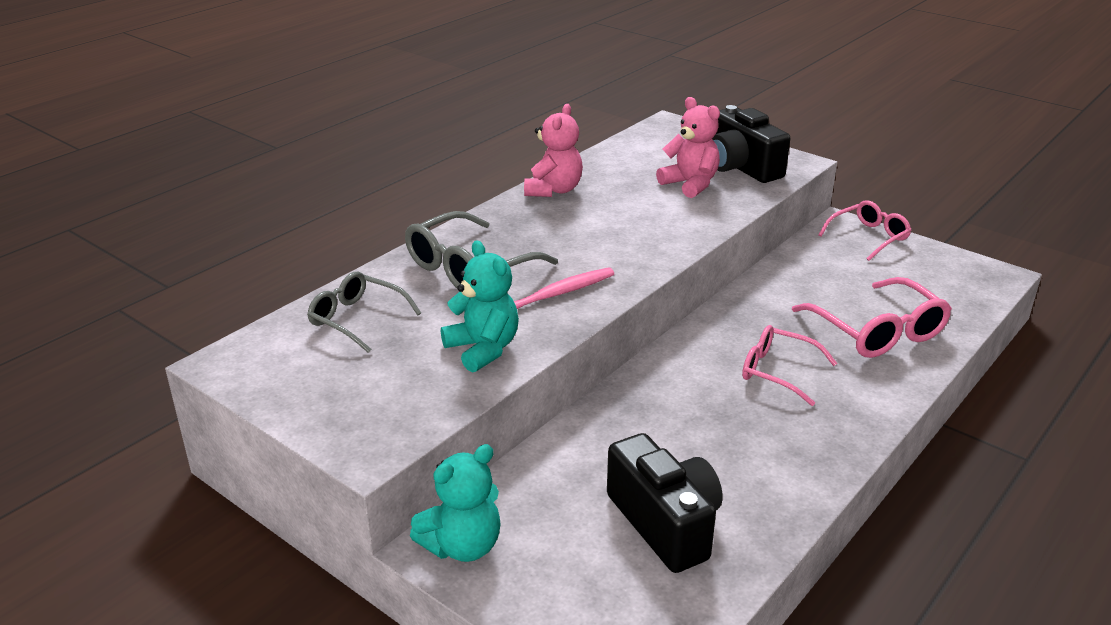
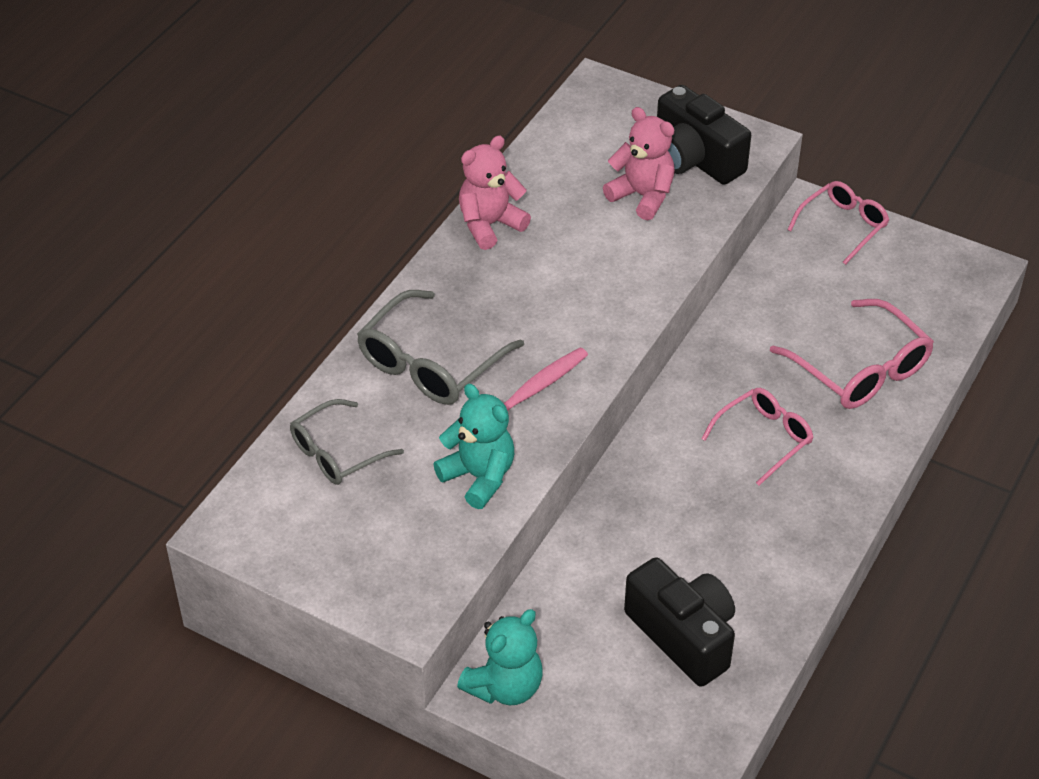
camera: 10 degrees left, 15 degrees up
(356, 319) = (336, 453): grey glasses -> grey glasses turned 60 degrees counterclockwise
(553, 190) = (490, 225): pink teddy bear -> pink teddy bear turned 135 degrees counterclockwise
(777, 371) = (764, 438): pink glasses -> pink glasses turned 120 degrees clockwise

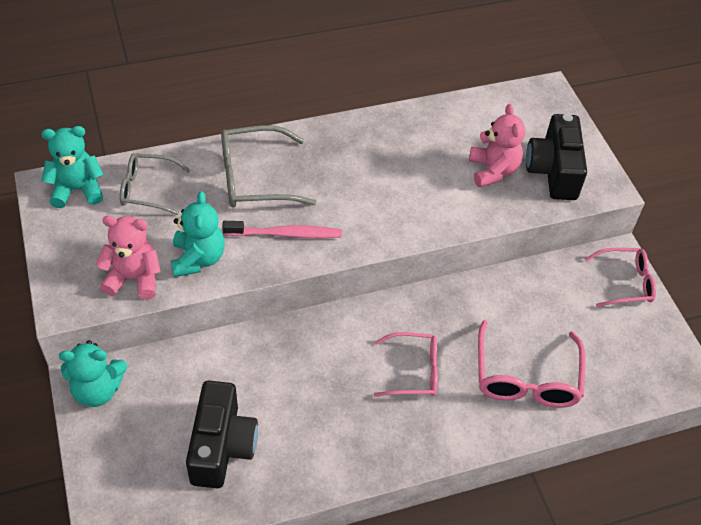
camera: 40 degrees right, 5 degrees up
(263, 508) = (77, 190): none -> turquoise teddy bear
(490, 225) = (384, 126): pink teddy bear -> pink teddy bear (134, 278)

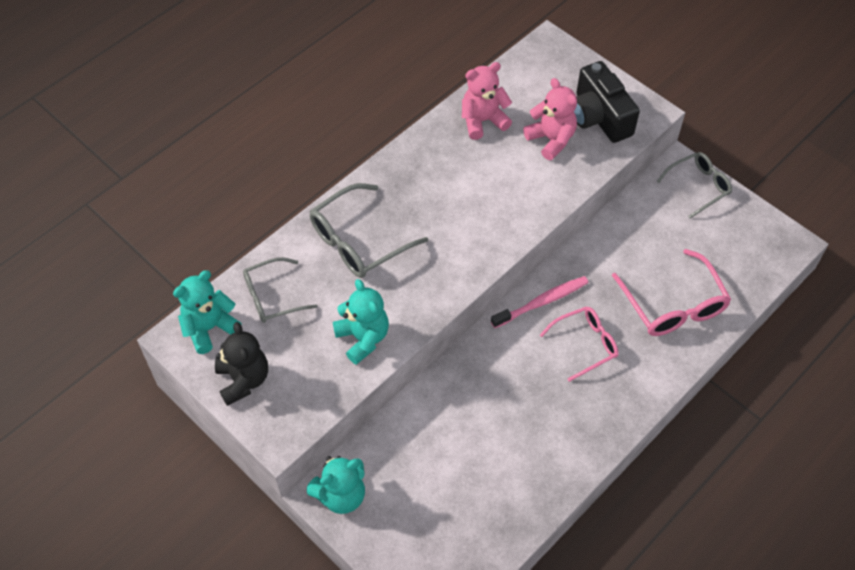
camera: 25 degrees left, 5 degrees up
(72, 244) = (243, 380): none -> black teddy bear
(134, 278) = (321, 383): pink teddy bear -> pink teddy bear (483, 121)
(222, 446) = (477, 486): black camera -> none
(285, 234) = (421, 279): pink toothbrush -> pink toothbrush (542, 302)
(625, 282) = (698, 186): pink glasses -> grey glasses

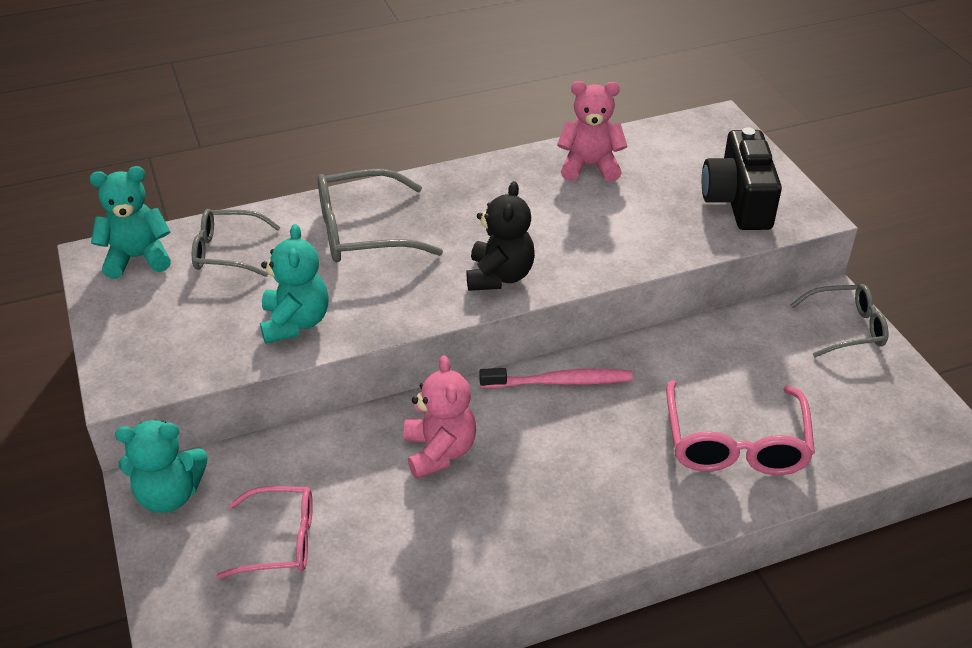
camera: 25 degrees right, 15 degrees down
(243, 380) = (132, 317): black teddy bear -> black teddy bear (499, 276)
(551, 139) = (662, 205): pink teddy bear -> pink teddy bear (439, 451)
(585, 344) = (587, 446): pink glasses -> pink glasses (281, 540)

